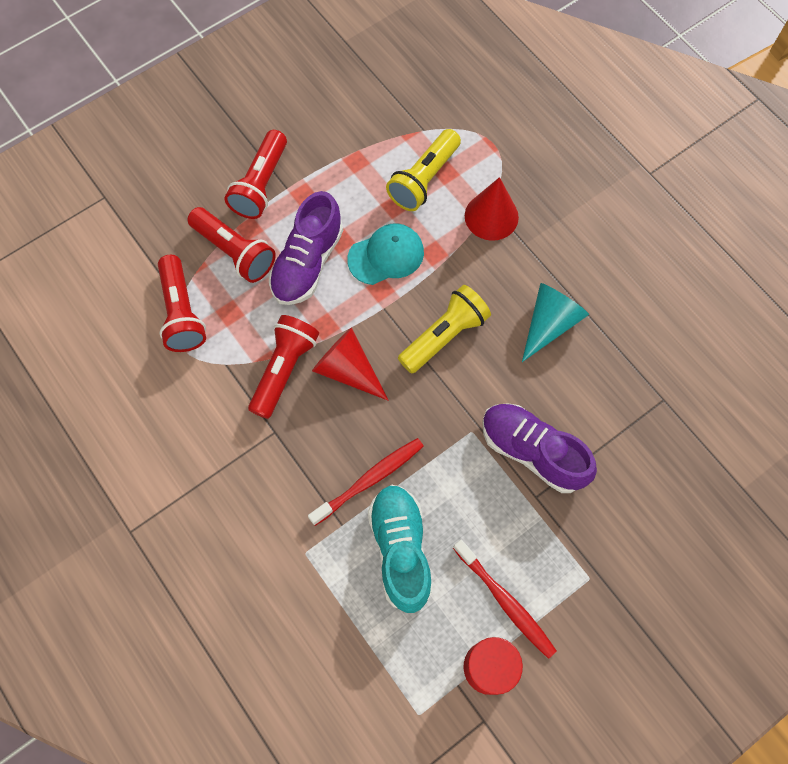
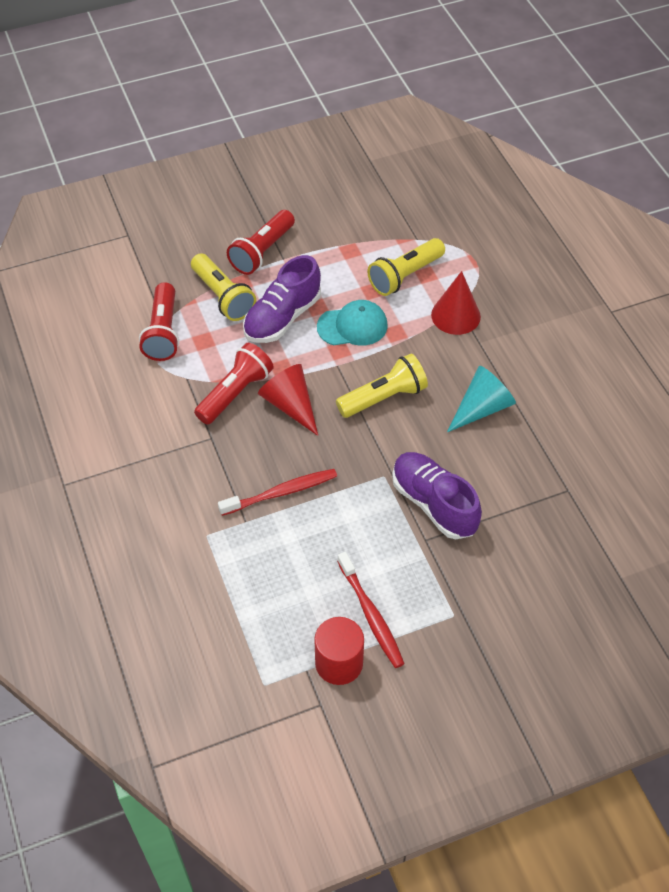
camera: 15 degrees right, 15 degrees down
(234, 252) = (223, 297): red flashlight -> yellow flashlight
(400, 550) = (290, 552): turquoise shoe -> none

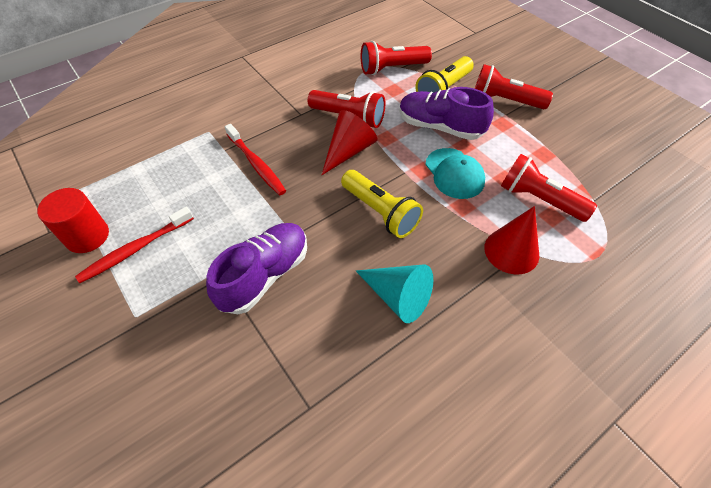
camera: 75 degrees right, 0 degrees up
(405, 276) = (539, 199): yellow flashlight -> red flashlight

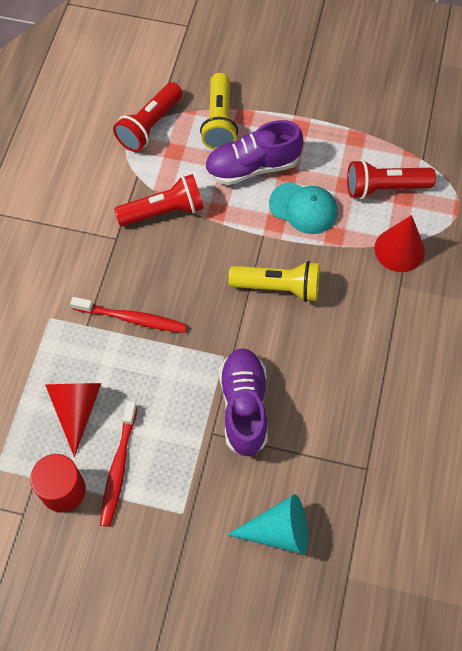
camera: 40 degrees left, 10 degrees up
(348, 151) = (198, 247): red cone -> red cone (76, 409)
(397, 297) = (353, 347): turquoise cone -> turquoise cone (278, 531)
(505, 101) = (282, 99): red flashlight -> none

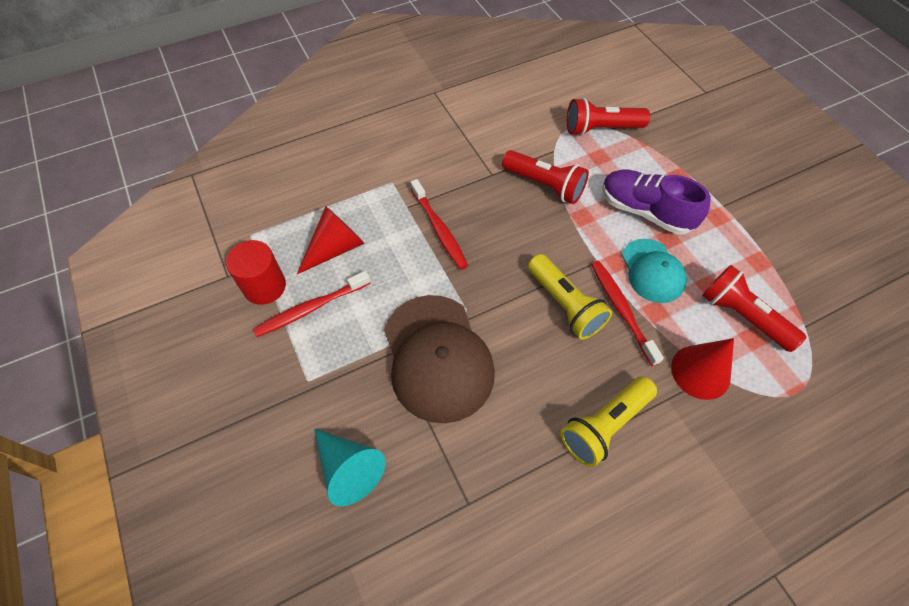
camera: 50 degrees right, 5 degrees down
(219, 121) = (656, 164): yellow flashlight -> yellow flashlight (604, 425)
(244, 406) = (437, 357): purple shoe -> brown cap
(315, 255) = (621, 310): none -> red toothbrush

